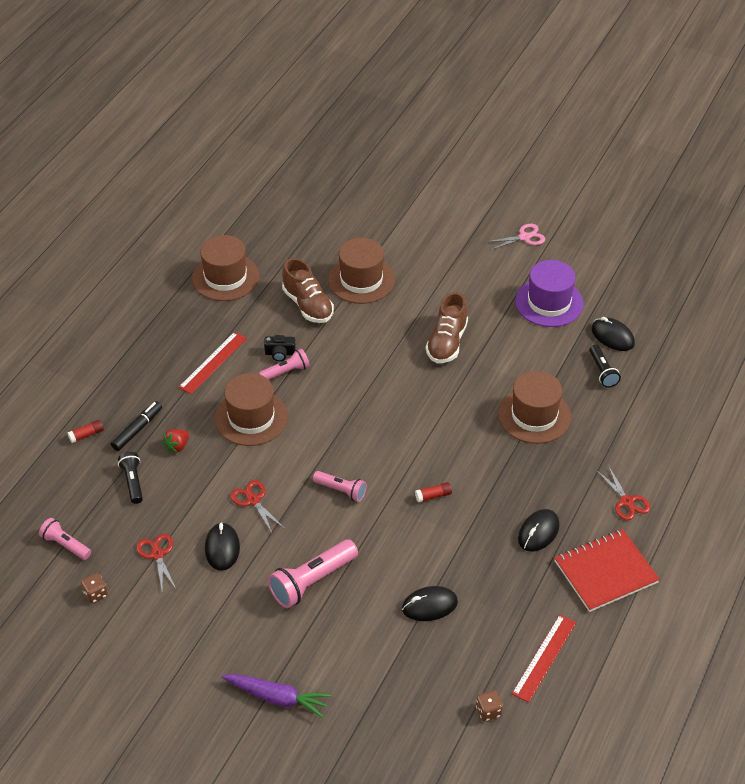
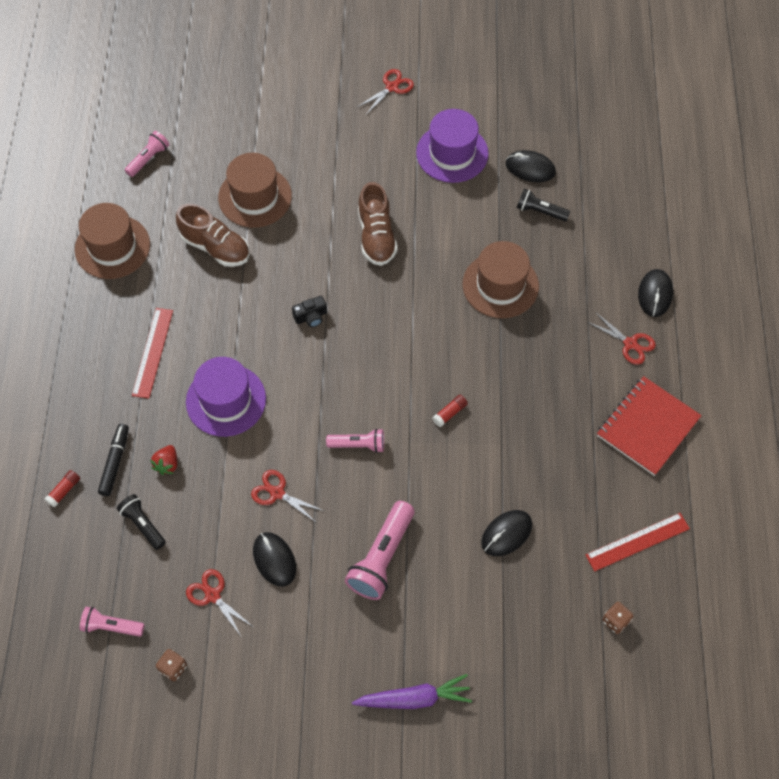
camera: 25 degrees left, 15 degrees up
(251, 418) = (226, 400): brown hat -> purple hat
(280, 353) = (216, 314): black camera -> black camera (311, 317)
(286, 372) = (234, 333): pink flashlight -> pink flashlight (148, 159)
(524, 237) = (392, 87): pink scissors -> red scissors
(538, 532) = (567, 411): black mouse -> black mouse (655, 294)
(544, 657) = (637, 541): red ruler -> red ruler turned 60 degrees clockwise
(602, 372) = (540, 211): black flashlight -> black flashlight turned 150 degrees clockwise

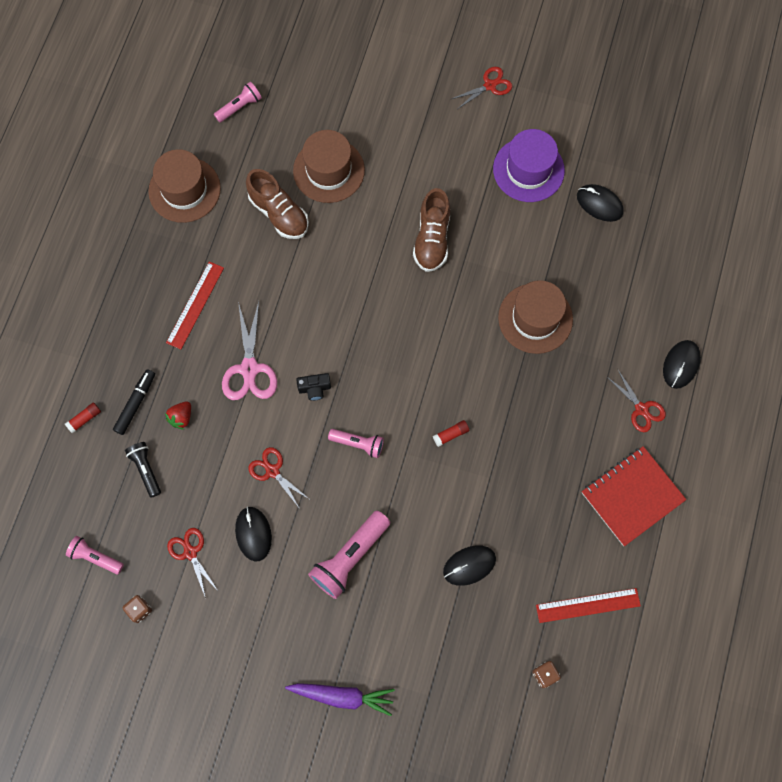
camera: 15 degrees right, 10 degrees up
(226, 400) = (249, 369): purple hat -> pink scissors
(311, 317) = (349, 306): black camera -> black camera (314, 388)
(540, 211) = (595, 251): black flashlight -> none

